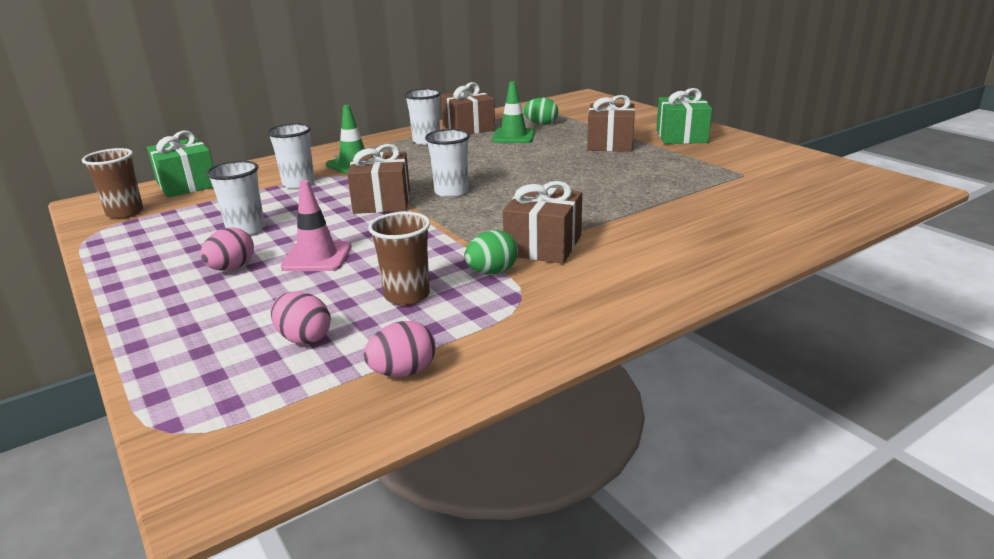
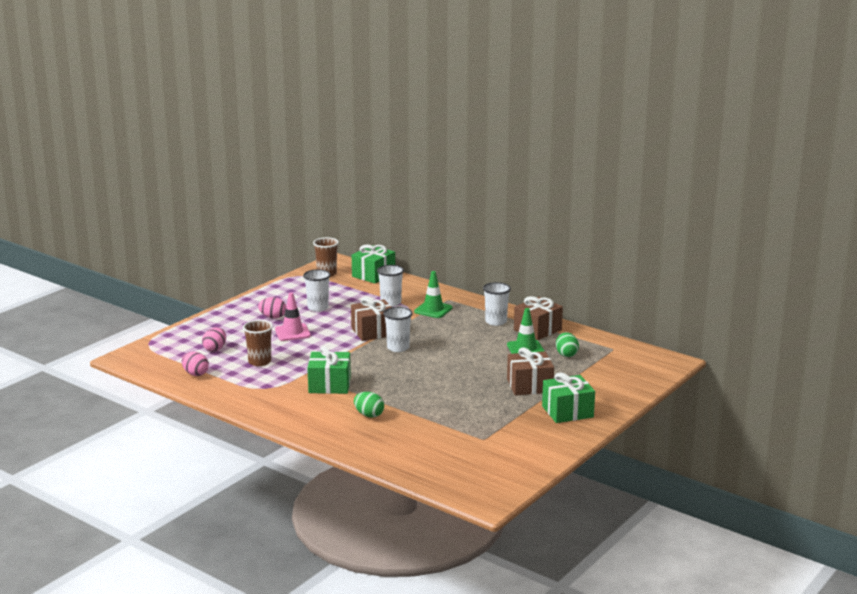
camera: 70 degrees right, 5 degrees down
(492, 272) = (292, 377): green egg -> green egg (369, 415)
(543, 245) = (329, 385): brown gift -> green gift

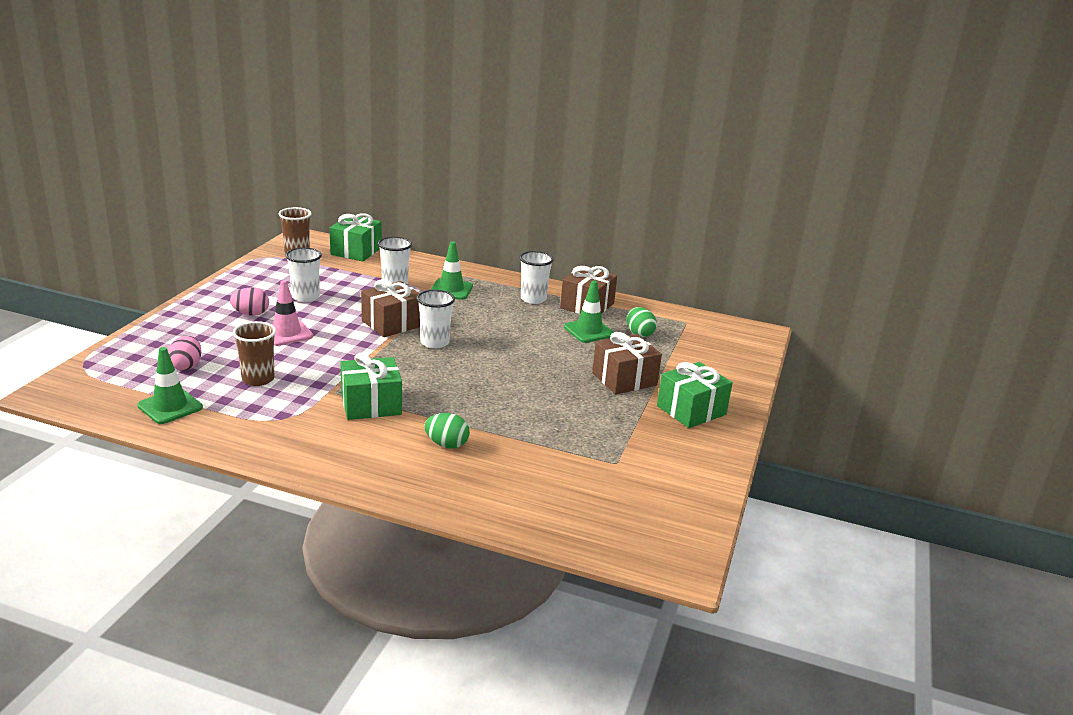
camera: 20 degrees left, 5 degrees up
(195, 374) = (170, 407): pink egg -> green traffic cone

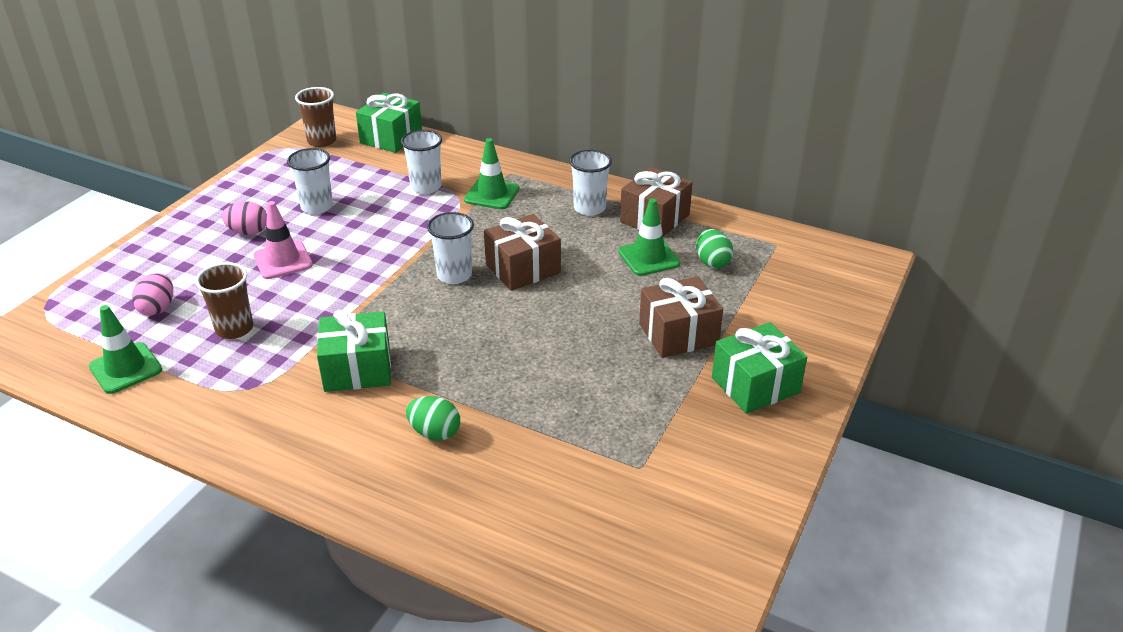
camera: 10 degrees right, 10 degrees up
(392, 323) = (410, 246): brown gift -> brown gift (522, 269)

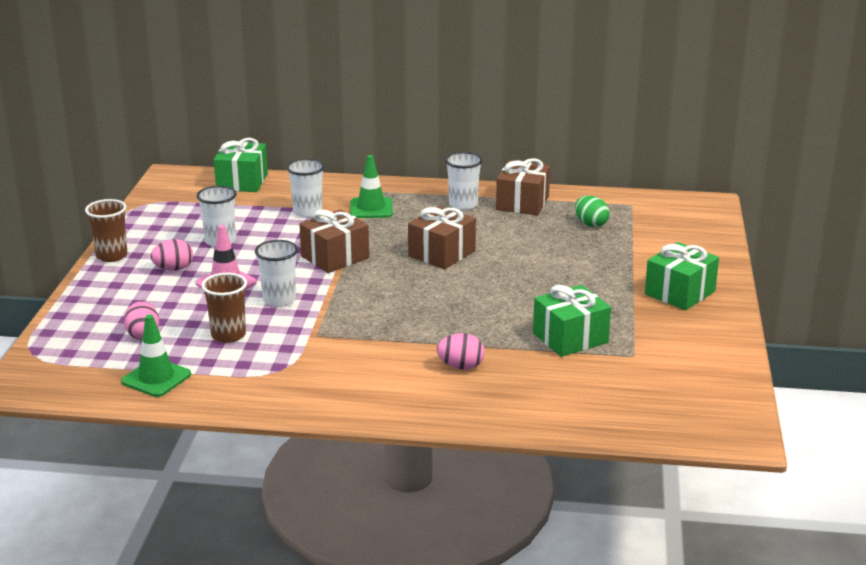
camera: 20 degrees left, 10 degrees down
(322, 141) = (178, 194): brown cup -> brown cup (111, 256)
(357, 369) = (361, 341): green gift -> green gift (570, 338)
(435, 433) = (461, 366): green egg -> pink egg
(454, 275) = (388, 267): white cup -> white cup (279, 300)
(649, 258) = (538, 229): green traffic cone -> none
(678, 334) = (599, 273): brown gift -> brown gift (335, 257)

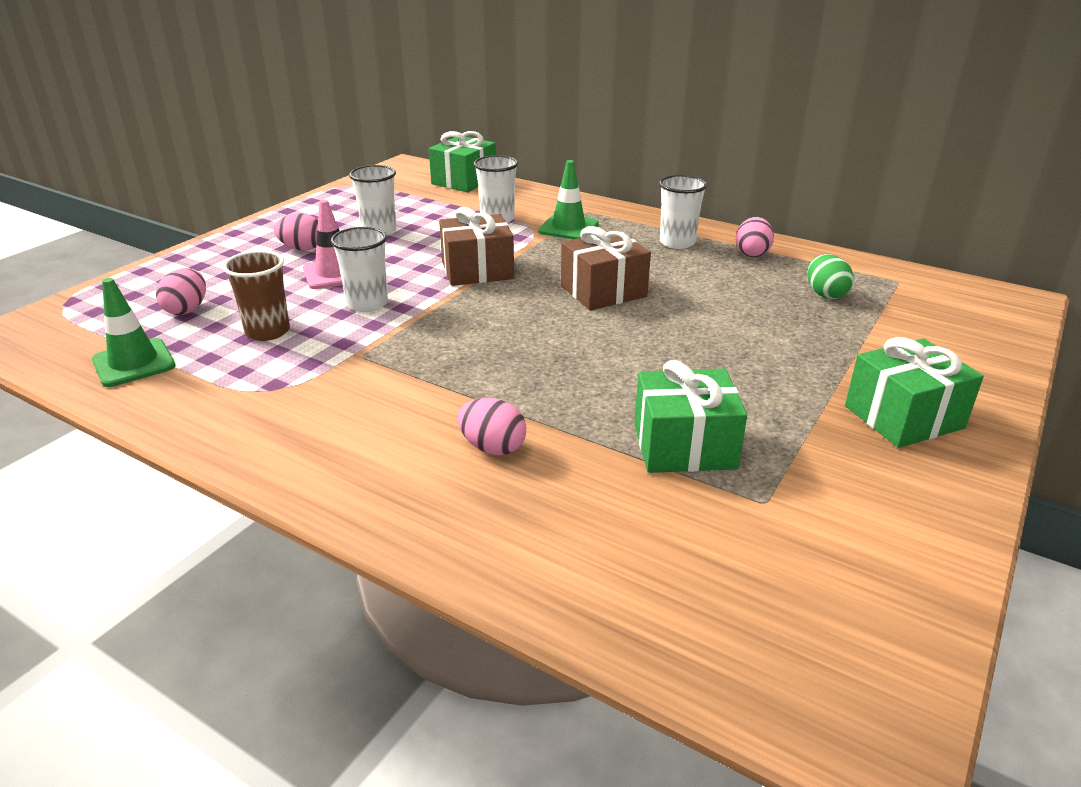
camera: 25 degrees right, 5 degrees up
(111, 256) = (263, 224): brown cup -> none
(522, 203) = (752, 253): brown gift -> pink egg

